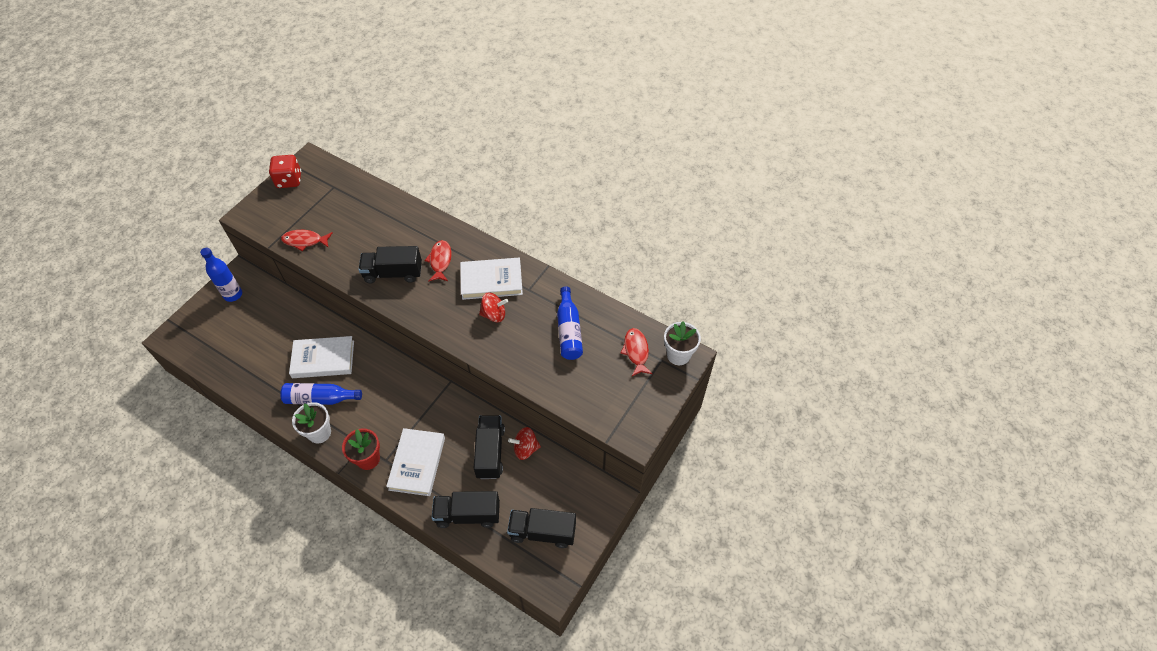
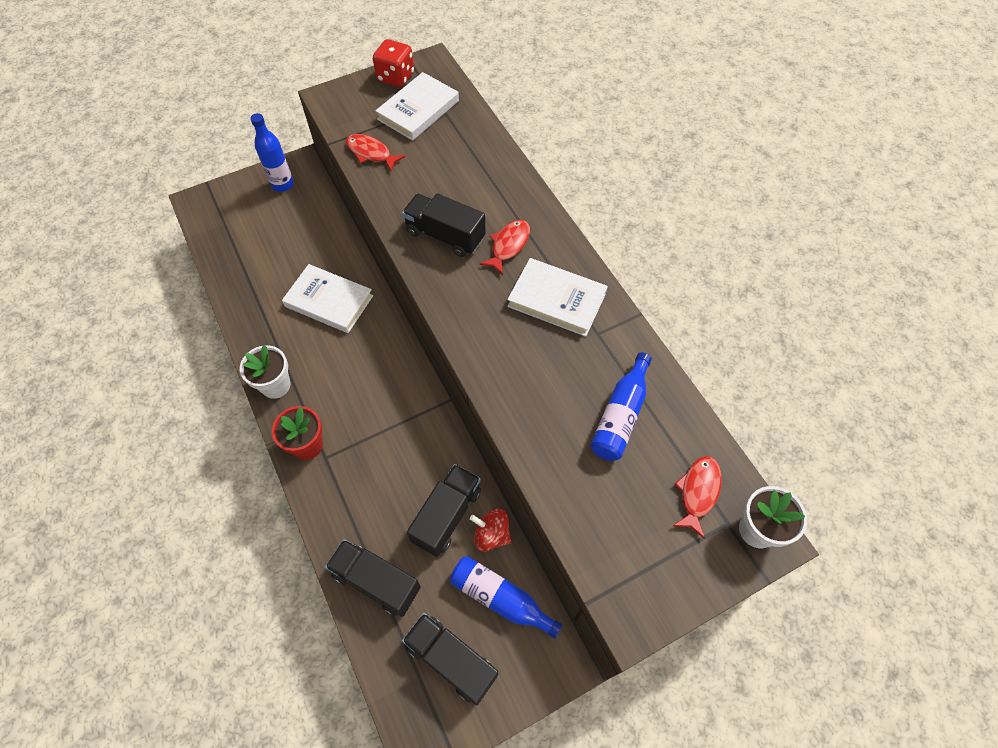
camera: 30 degrees right, 5 degrees up
(320, 398) = (299, 345): blue bottle -> blue bottle (500, 598)
(417, 463) = (356, 481): white book -> white book (418, 110)
(494, 314) = (535, 345): red spinning top -> none

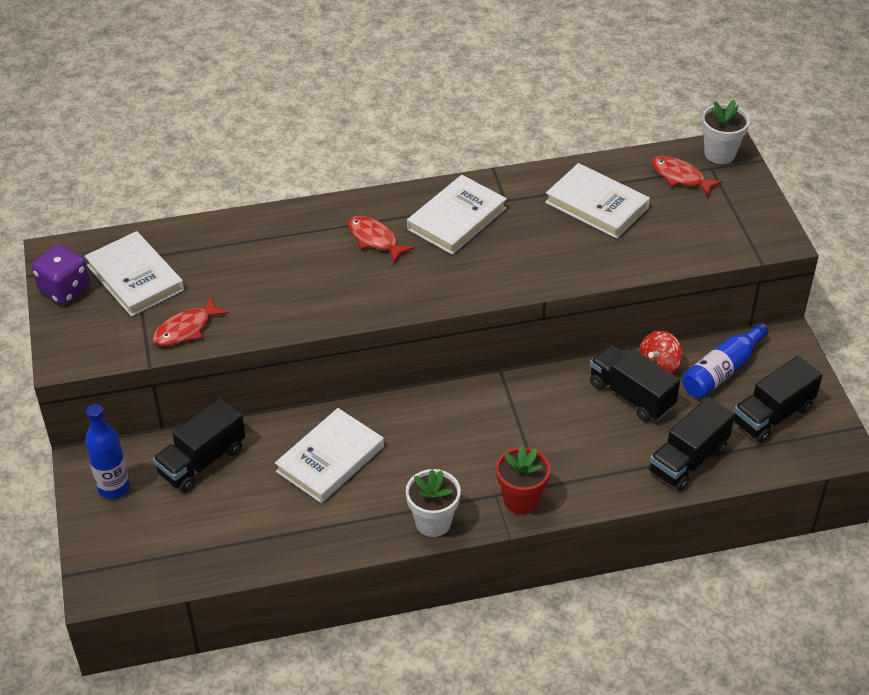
camera: 75 degrees left, 15 degrees down
(396, 77) = (65, 289): red dice -> purple dice
(445, 235) = (341, 285): black truck -> black truck (202, 461)
(620, 415) = (596, 205): blue bottle -> white book

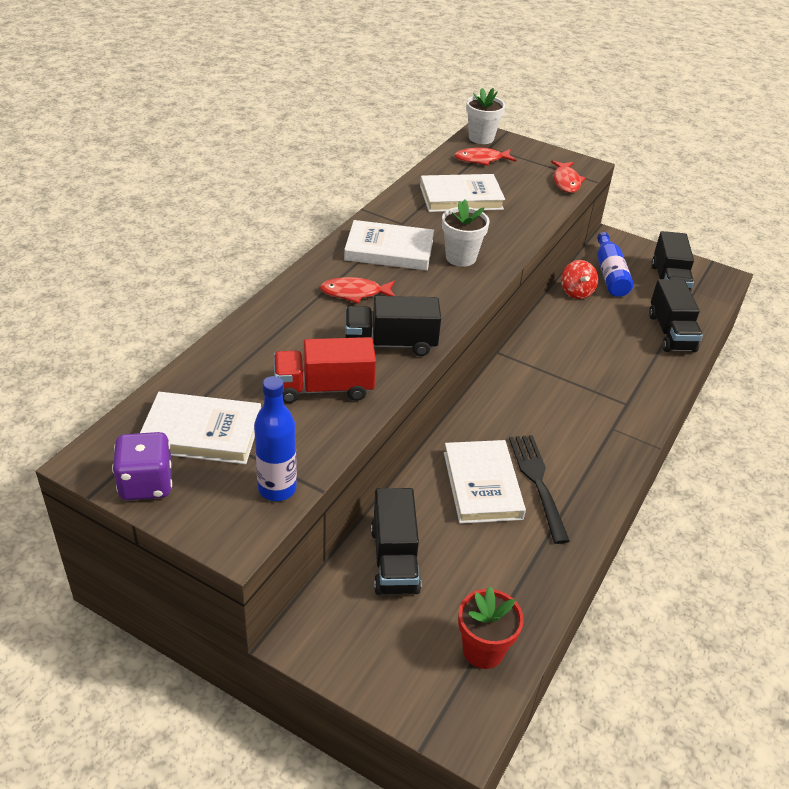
camera: 50 degrees left, 5 degrees down
(114, 487) = (354, 639): blue bottle -> blue bottle (277, 489)
(186, 329) = (309, 442): red fish -> red fish (566, 182)
(247, 299) = (324, 388): none -> red truck
(372, 488) = (538, 483): none -> black fork
(433, 522) = (607, 474): white flower pot -> white flower pot (460, 257)
(457, 219) = (389, 250): white book -> white book turned 75 degrees counterclockwise
(521, 500) = (630, 420): red flower pot -> red flower pot (483, 650)
(631, 395) = (589, 317): black truck -> black truck (390, 344)

